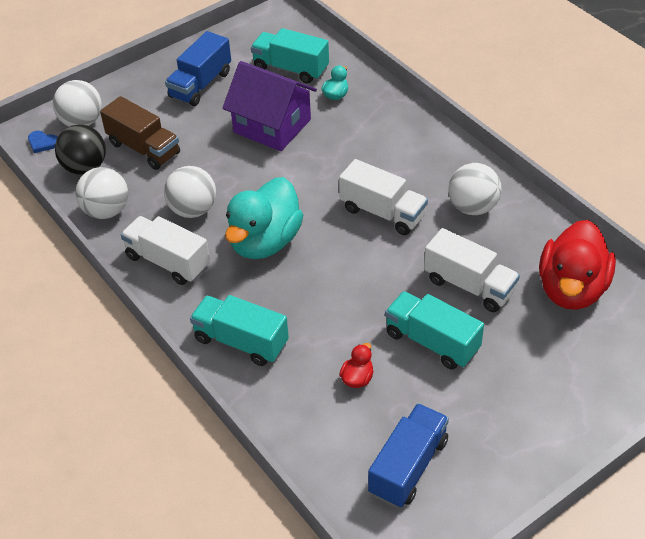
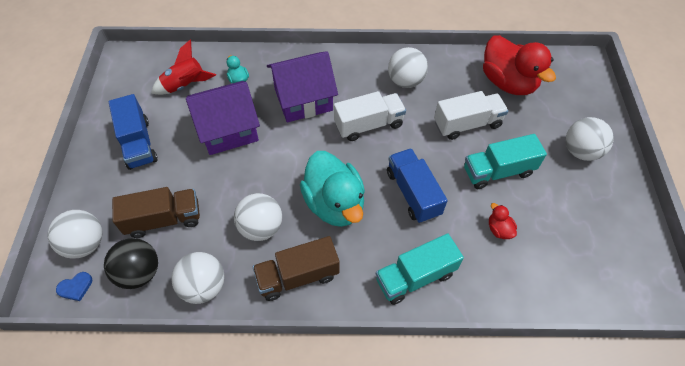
camera: 55 degrees left, 10 degrees up
(168, 262) = (298, 276): white truck -> brown truck
(291, 69) = (185, 85): turquoise truck -> red rocket
(361, 150) = (303, 99): none -> purple house
(408, 467) = (589, 249): blue truck -> blue truck (413, 193)
(540, 401) = (580, 151): none -> white ball

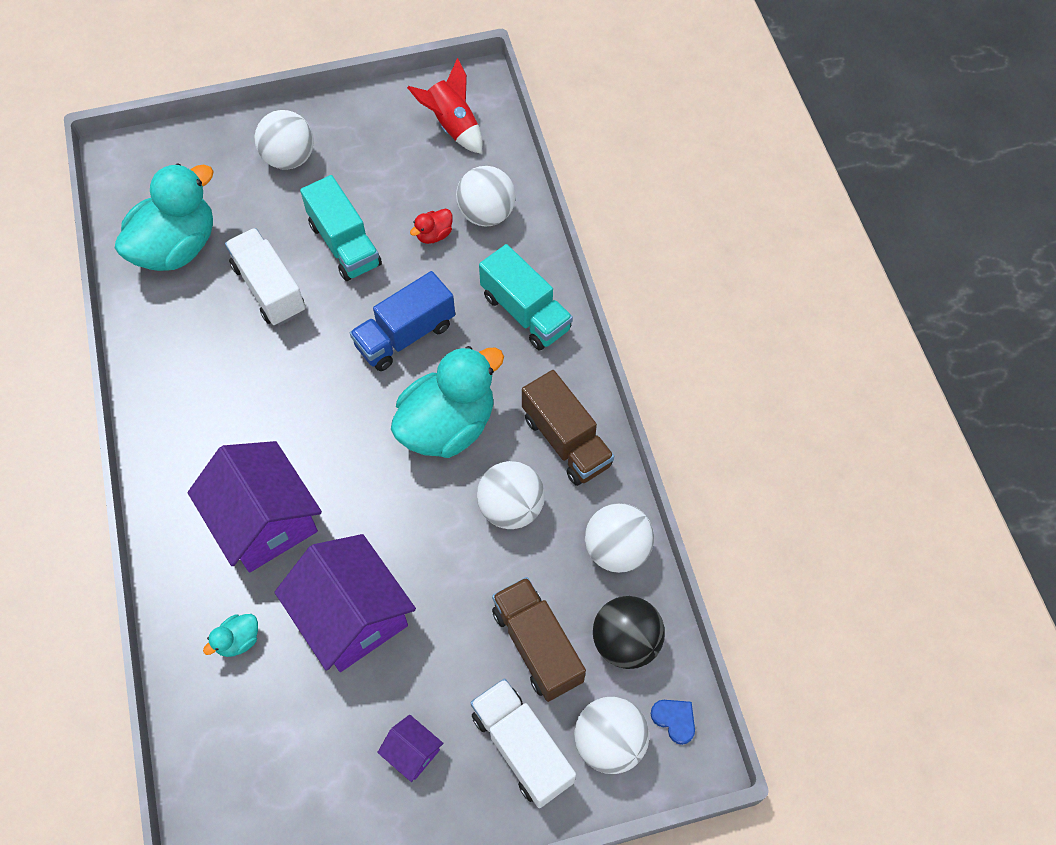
camera: 105 degrees left, 5 degrees up
(138, 143) = (412, 752): blue truck -> purple house
(185, 85) = (269, 729): red rocket -> red rocket (452, 126)
(368, 125) = (297, 414): white truck -> white truck (522, 747)
(405, 81) = (197, 382): white ball -> white ball (486, 214)
(508, 82) = (177, 248): red duck -> turquoise duck

